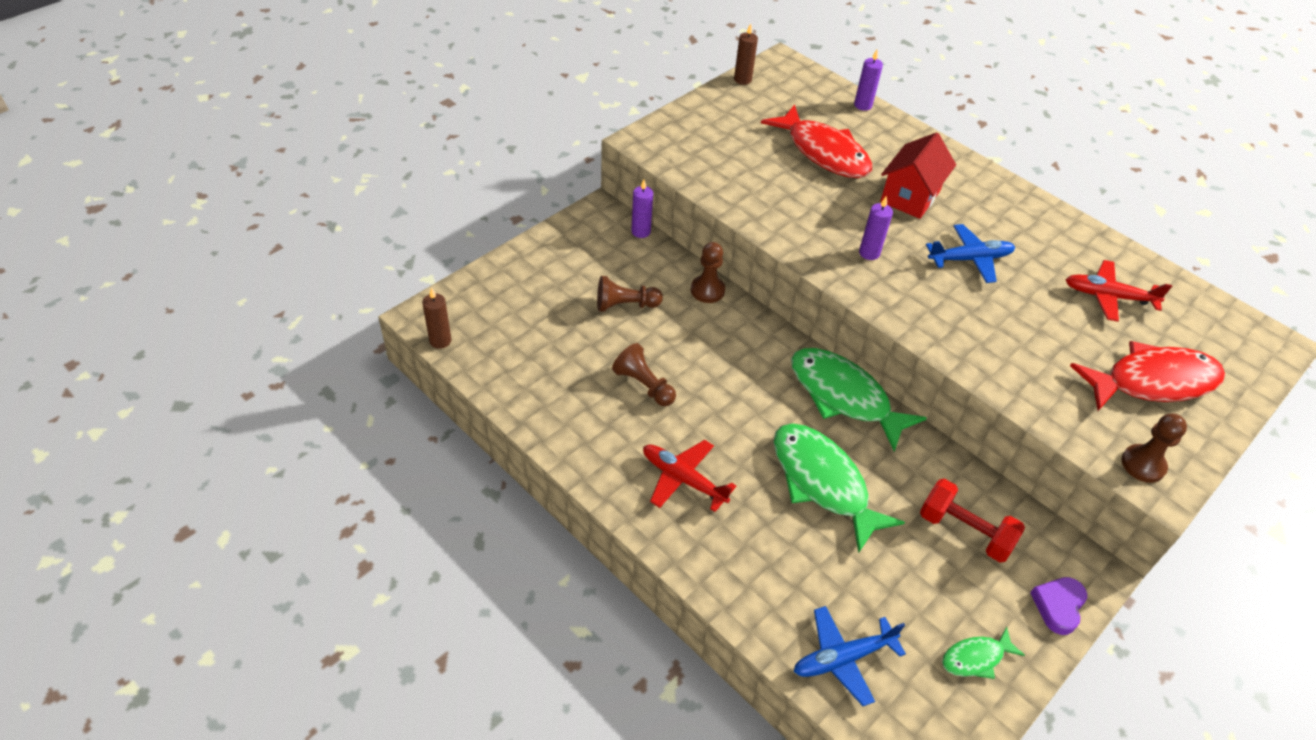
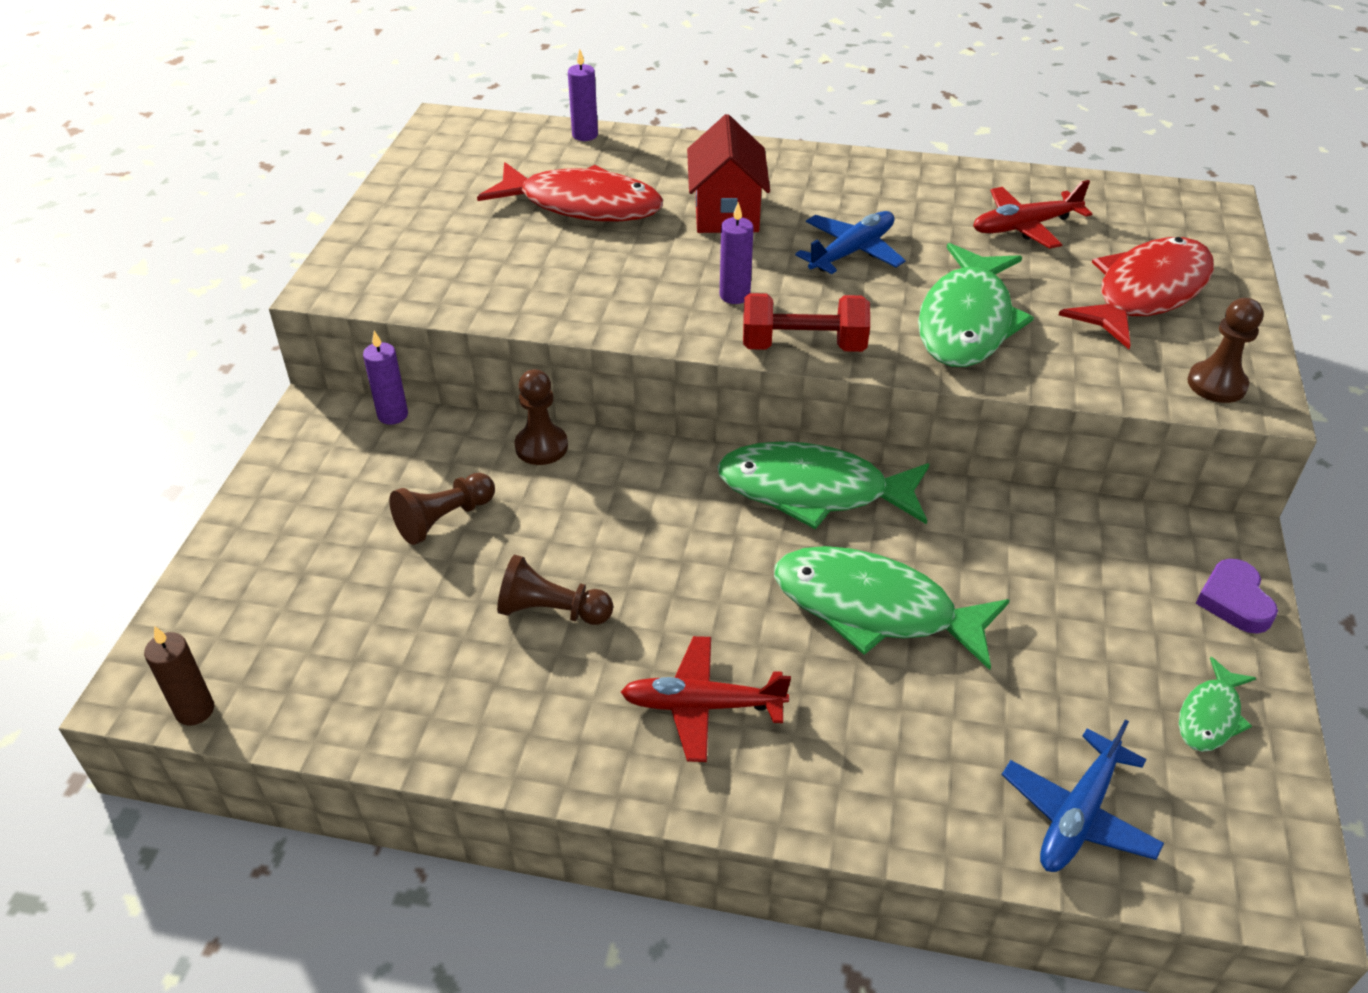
camera: 30 degrees left, 5 degrees down
(742, 80) = (409, 162): brown candle -> none
(965, 531) = (1073, 574): red dumbbell -> red dumbbell (803, 346)
(1005, 340) = (966, 322): none -> green fish

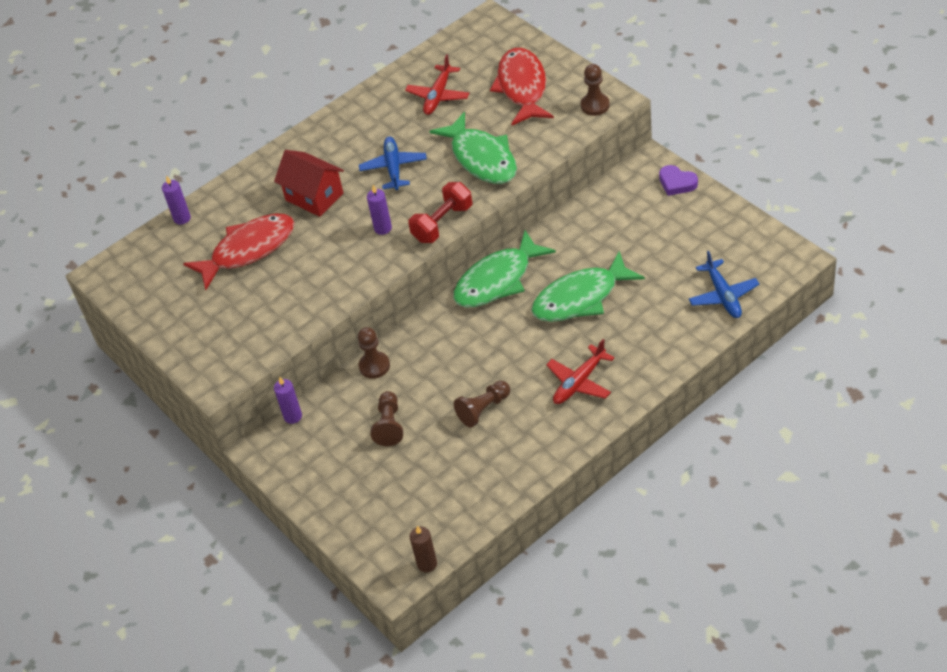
camera: 45 degrees left, 5 degrees up
(1210, 716) = (717, 228): green fish -> none

